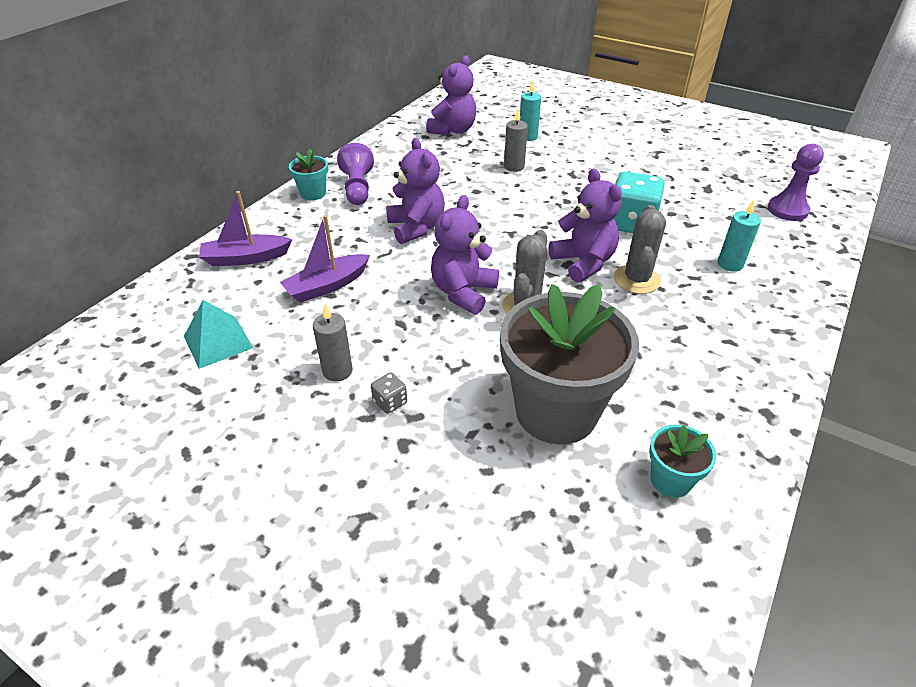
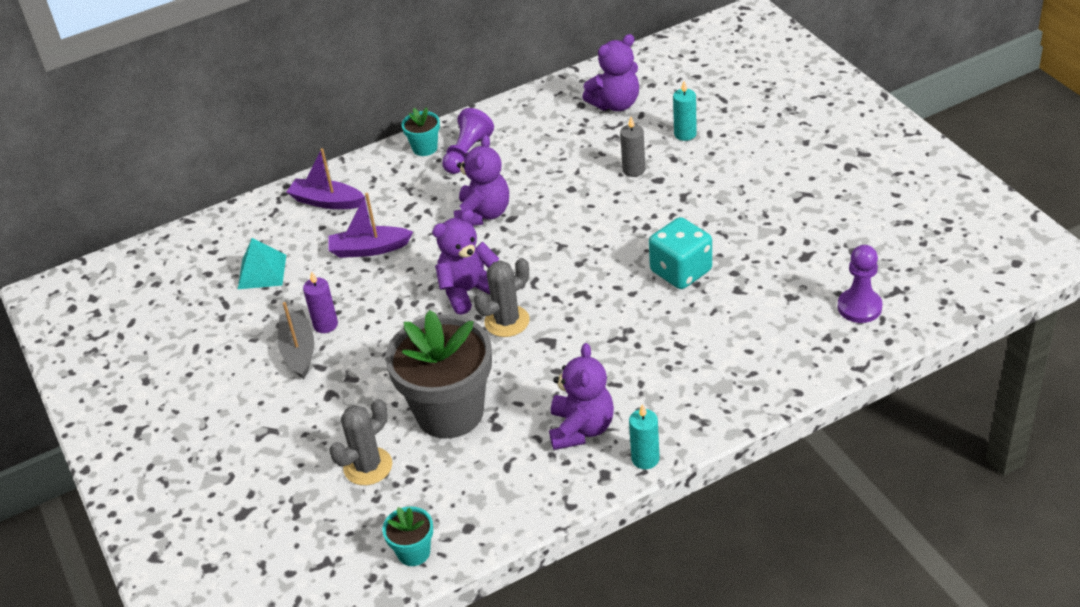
camera: 35 degrees right, 0 degrees up
(327, 409) = (299, 351): none -> grey boat
(337, 371) = (325, 325): grey candle -> purple candle
(390, 402) = (343, 361): grey dice -> none
(583, 263) = (594, 297): purple teddy bear -> purple teddy bear (581, 429)
(636, 279) = (624, 329): grey cactus -> grey cactus (368, 466)
(670, 480) = (481, 488): turquoise flower pot -> turquoise flower pot (413, 552)
(730, 264) = (727, 344): turquoise candle -> turquoise candle (645, 459)

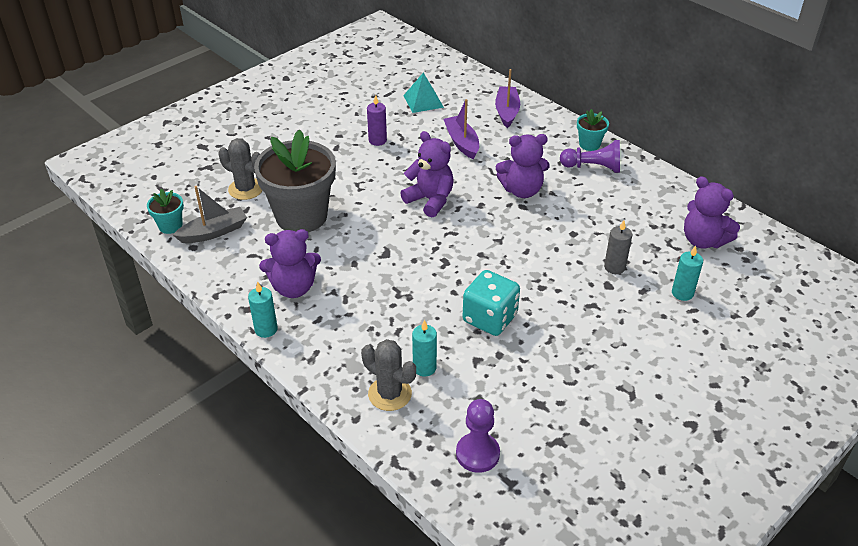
camera: 70 degrees right, 0 degrees up
(299, 351) = (349, 135): grey boat -> grey boat (214, 232)
(507, 321) = (402, 226): grey cactus -> grey cactus (390, 394)
(739, 330) = (424, 367): none -> turquoise candle

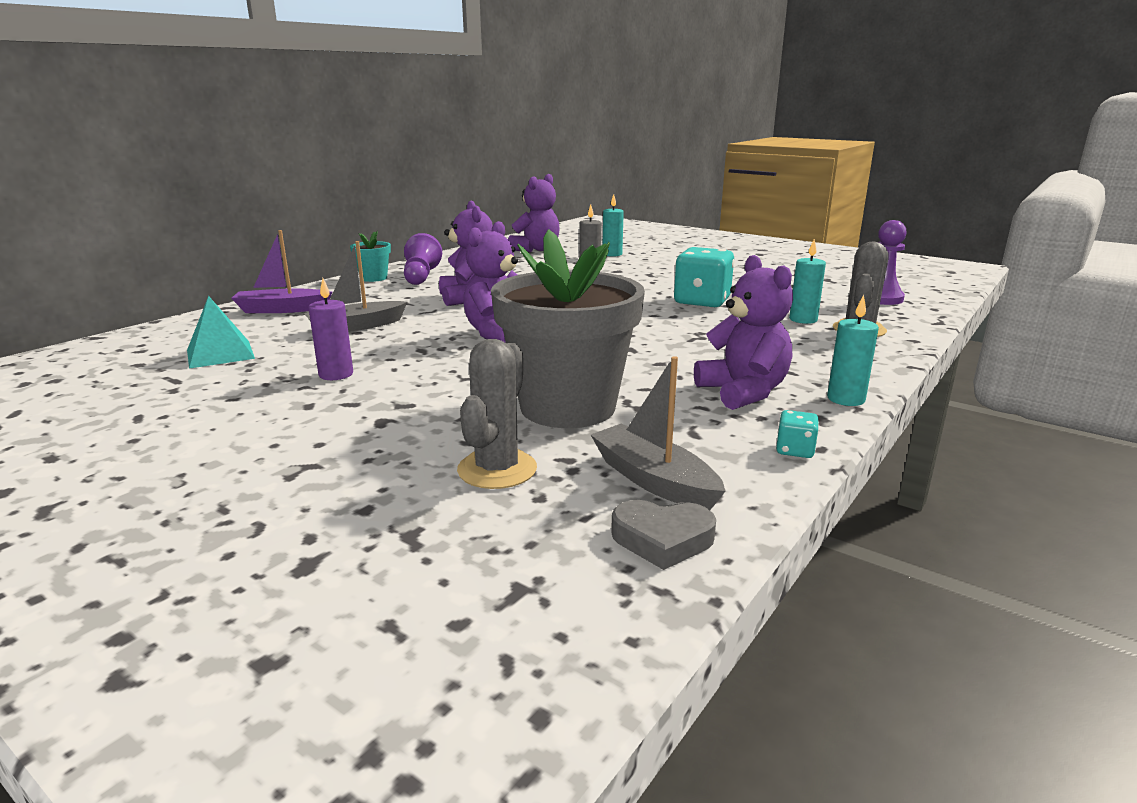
camera: 100 degrees left, 20 degrees down
(170, 226) = (662, 539): turquoise flower pot -> grey heart
(217, 285) = (795, 450): none -> turquoise dice
(462, 142) = (356, 327): purple boat -> grey boat

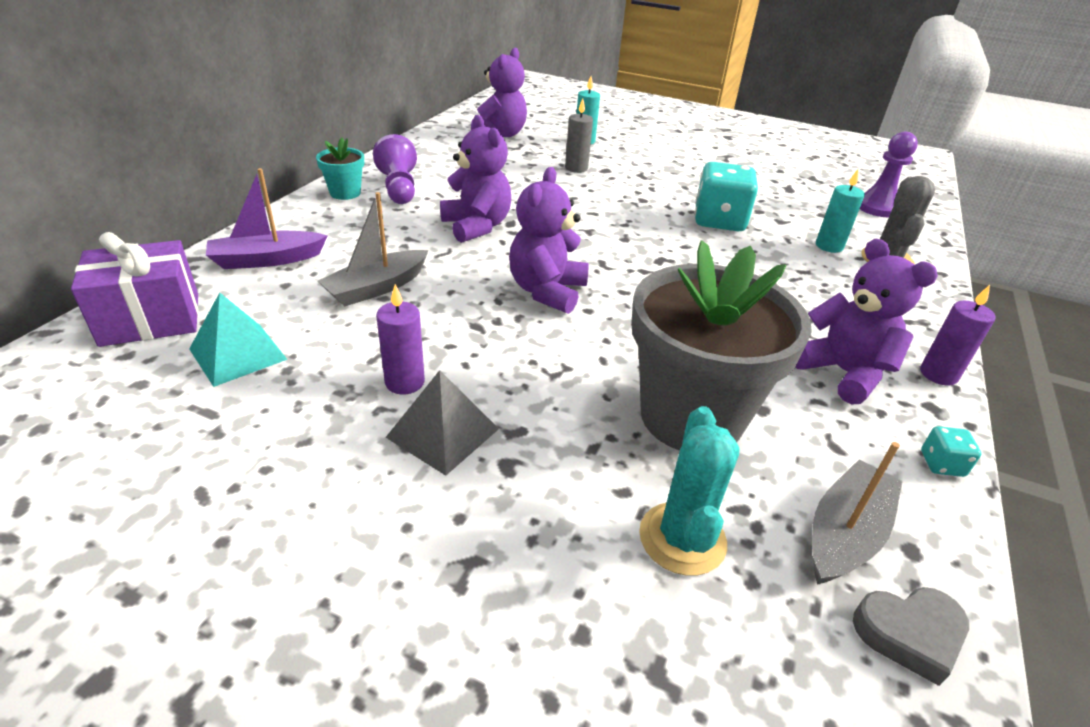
camera: 15 degrees left, 15 degrees up
(171, 334) = (151, 319): none -> purple gift
(343, 401) = (442, 433): none -> grey pyramid
(497, 469) = (682, 538): grey cactus -> turquoise cactus
(654, 480) = (845, 533): grey boat -> grey boat turned 90 degrees clockwise
(846, 399) = (938, 374): turquoise candle -> purple candle

